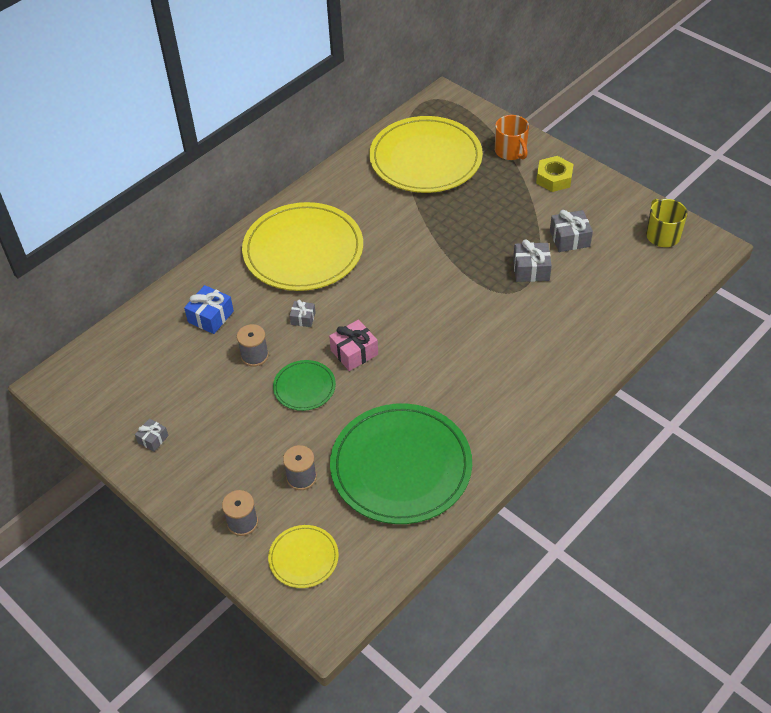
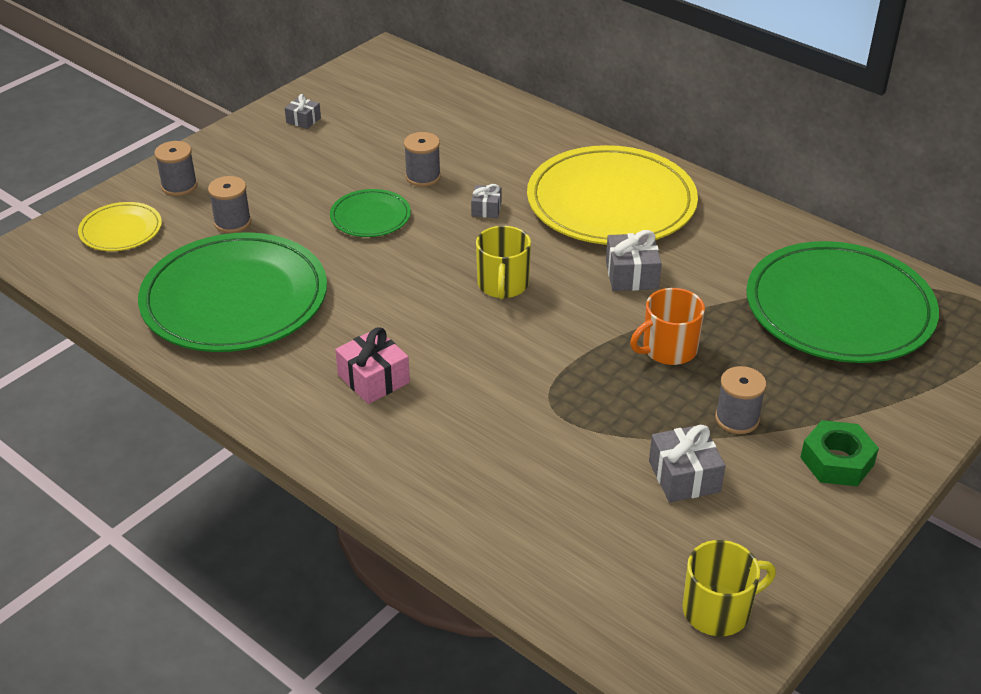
camera: 85 degrees right, 10 degrees down
(210, 317) = (486, 141): blue gift -> none
(354, 352) = (427, 253): pink gift -> pink gift (373, 379)
(394, 311) = (503, 285): none -> yellow mug
(425, 159) = (839, 308): yellow plate -> green plate
(511, 151) = (893, 407): orange mug -> orange mug (668, 349)
(522, 213) = (737, 419): none -> grey spool
(531, 270) = (602, 426): grey gift -> grey gift (632, 275)
(554, 178) = (836, 461): yellow nut -> green nut

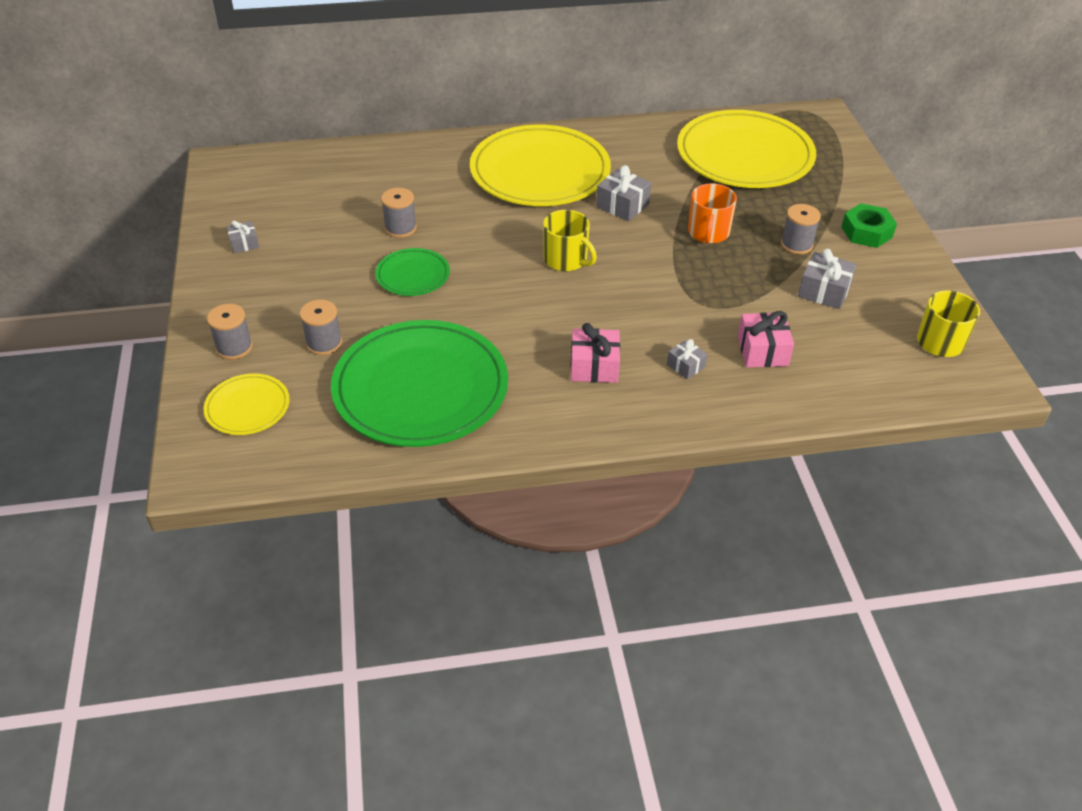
camera: 50 degrees left, 5 degrees up
(486, 209) = (476, 222): grey gift -> grey gift (686, 366)
(528, 477) = (762, 351): none -> pink gift
(839, 308) = (744, 155): green plate -> yellow plate

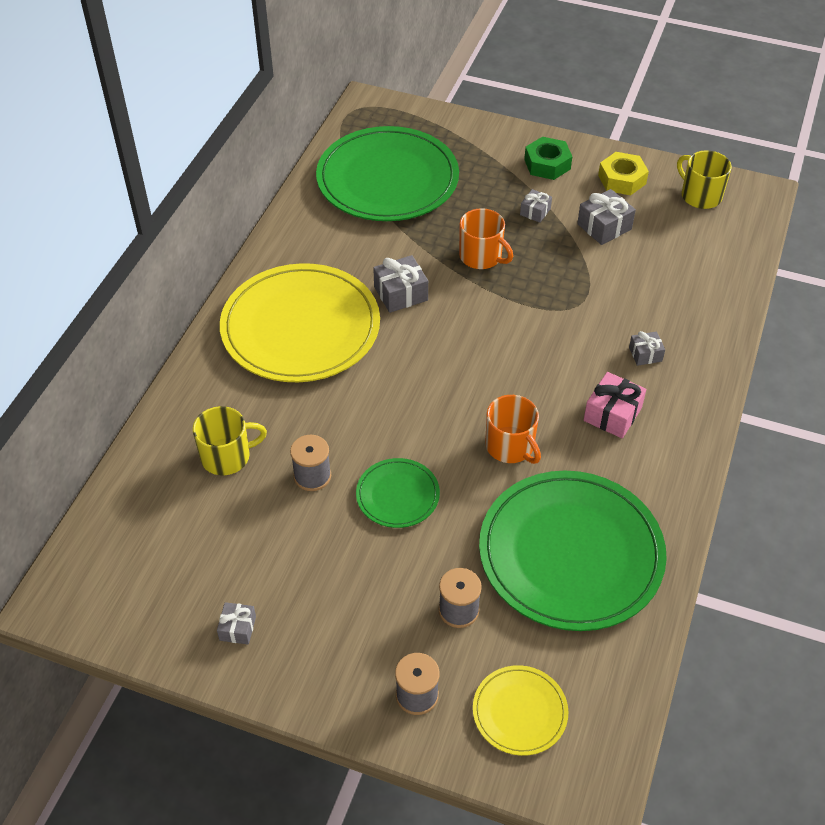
camera: 60 degrees left, 5 degrees up
(508, 318) = (510, 446): none -> orange mug
(566, 260) = (453, 368): yellow mug -> yellow mug (227, 456)
(744, 155) = (387, 179): yellow plate -> green plate
(762, 351) = (654, 299): pink gift -> none
(796, 244) = (535, 212): grey spool -> grey gift
(901, 283) = (622, 179): none -> yellow nut

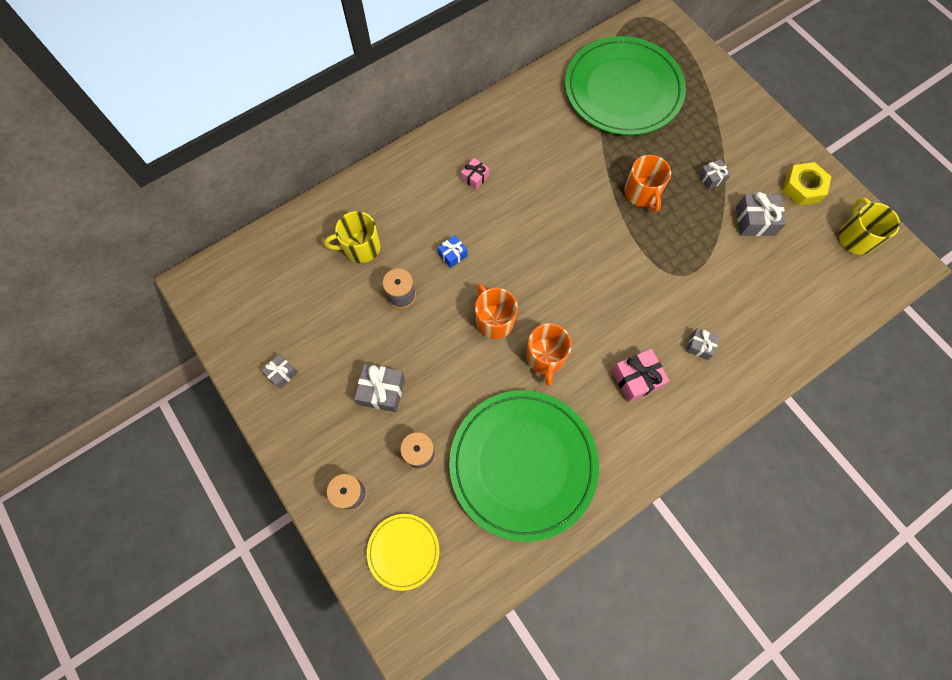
camera: 35 degrees right, 20 degrees up
(227, 456) = (360, 247): yellow mug -> yellow mug turned 150 degrees clockwise
(300, 327) = (475, 178): yellow plate -> pink gift
(336, 408) = (452, 255): none -> blue gift
(397, 495) = (444, 345): green plate -> none
(400, 293) = (561, 190): grey gift -> grey gift (382, 391)
(430, 443) = (494, 320): none -> orange mug
(547, 164) = (753, 142): green nut -> none

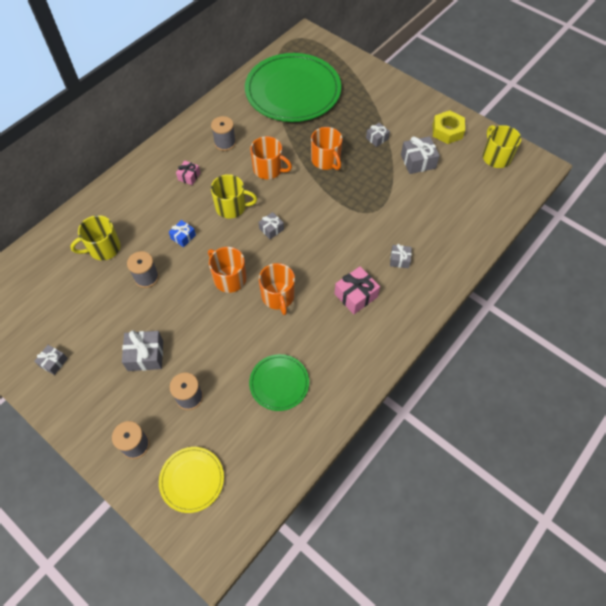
camera: 15 degrees left, 10 degrees down
(516, 229) = (232, 207): none -> yellow mug
(523, 464) = (279, 383): green plate -> green plate, size x0.47
(526, 143) = (225, 143): none -> grey spool
(556, 269) = (271, 229): none -> grey gift
(570, 190) = (268, 169): none -> orange mug

